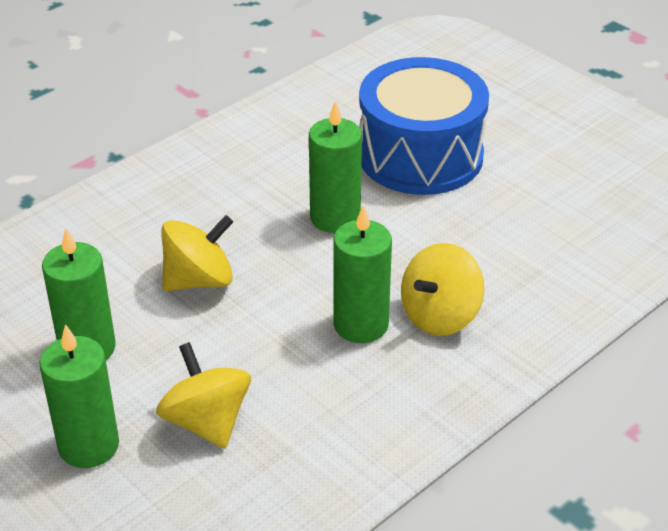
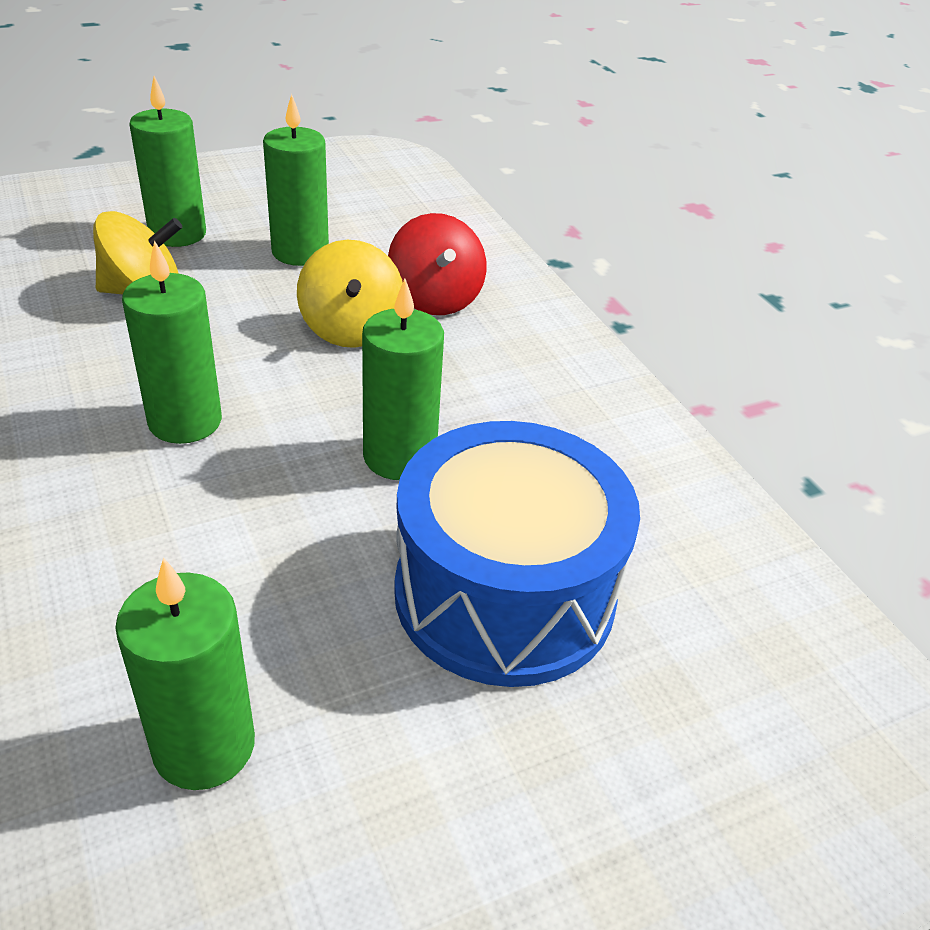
camera: 105 degrees right, 0 degrees up
(130, 247) = (435, 299): none -> red spinning top
(440, 315) = (141, 492): yellow spinning top -> none
(580, 224) = (204, 746): none -> green candle

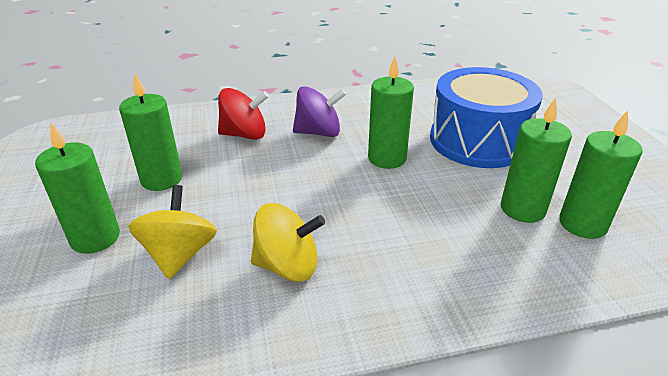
camera: 75 degrees left, 5 degrees down
(185, 421) = (346, 231): green candle -> green candle (522, 209)
(351, 329) = (266, 165): yellow spinning top -> yellow spinning top (288, 266)
(467, 371) = (318, 132): none -> purple spinning top

